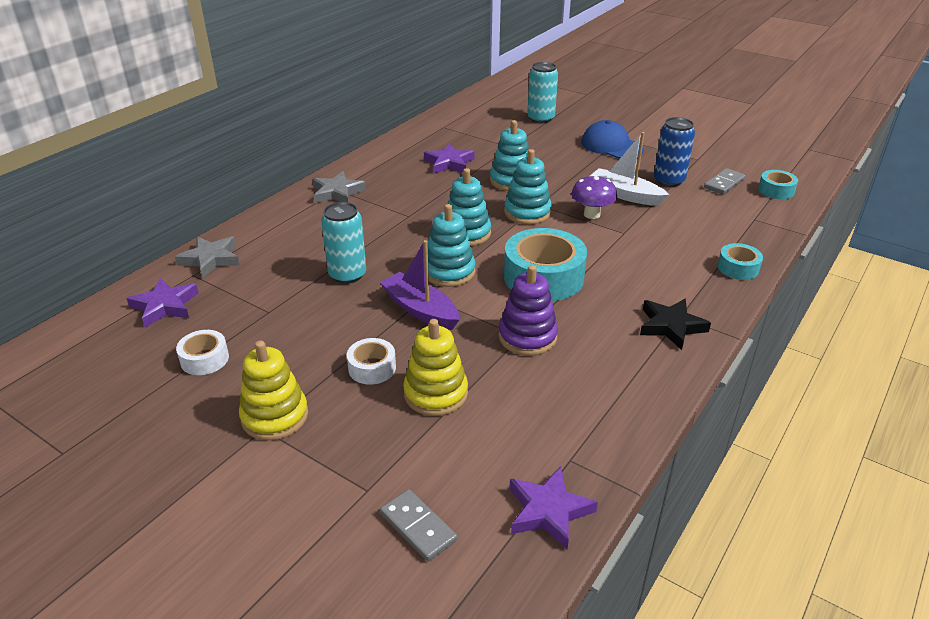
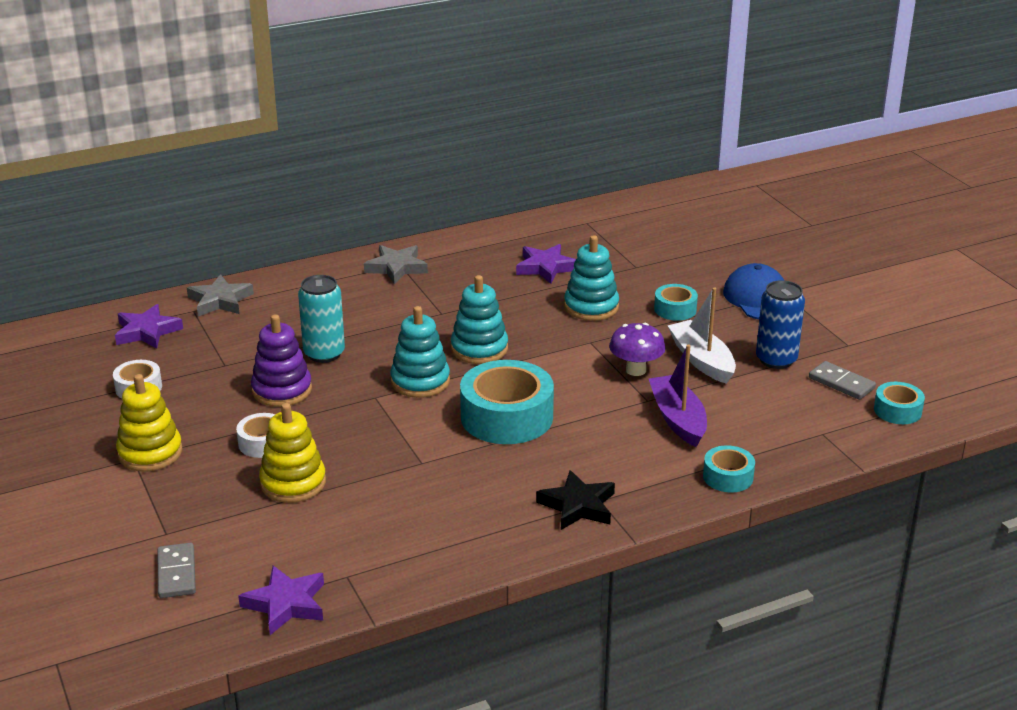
camera: 30 degrees right, 5 degrees down
(420, 310) = (356, 408): purple boat -> purple boat (678, 419)
(527, 212) = (567, 347): turquoise stacking toy -> none
(527, 337) = (426, 465): purple stacking toy -> purple stacking toy (282, 390)
(540, 118) = (713, 242): turquoise can -> none
(568, 167) = (675, 309): none -> turquoise tape
(724, 183) = (841, 383): grey domino -> grey domino turned 60 degrees clockwise

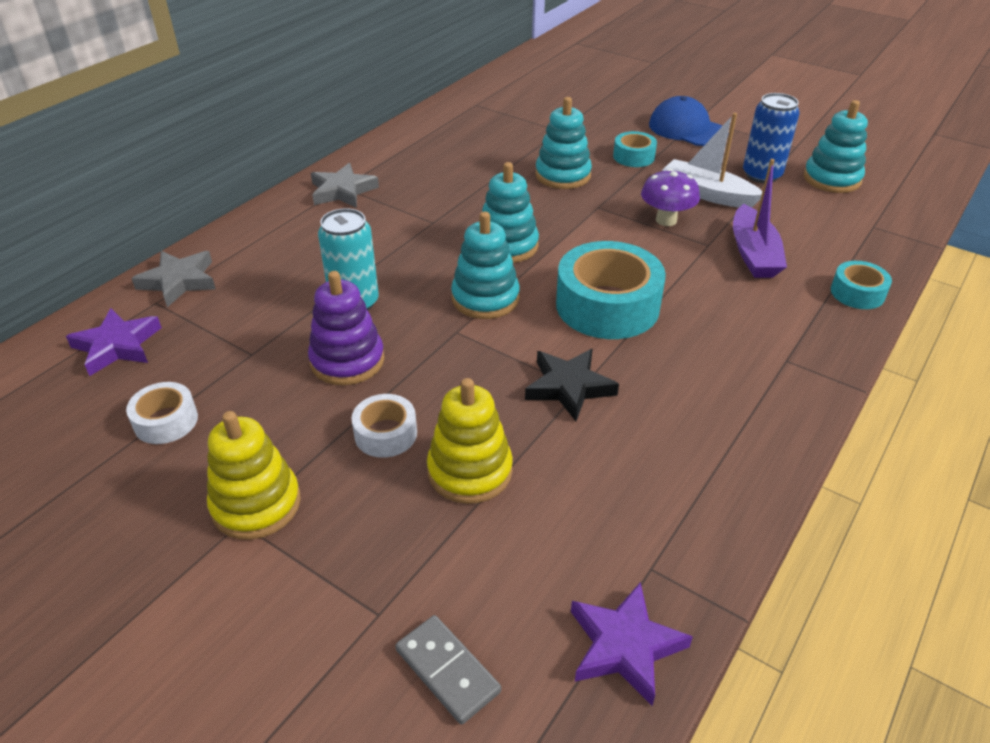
camera: 30 degrees left, 10 degrees up
(545, 267) = (484, 152): purple star -> none
(578, 506) = (775, 374): black star -> black star (569, 387)
(678, 419) = (753, 254): purple boat -> purple boat turned 135 degrees counterclockwise
(841, 383) = (832, 179): grey domino -> turquoise stacking toy
(897, 410) = (898, 188): turquoise tape -> none

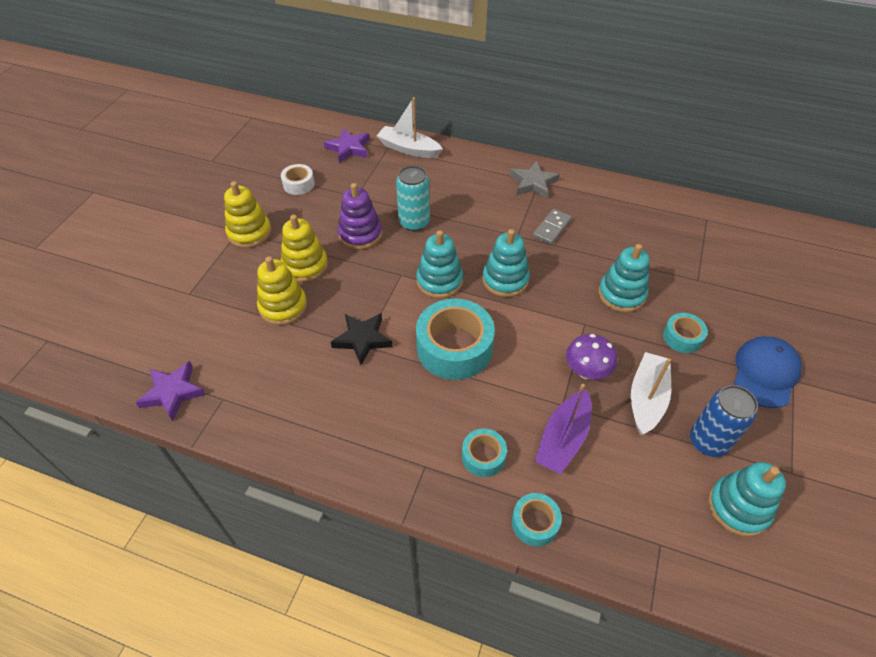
camera: 75 degrees right, 10 degrees up
(179, 281) = (408, 149): grey star -> white boat
(385, 434) = (305, 265): white tape -> yellow stacking toy
(447, 671) = (159, 325): grey domino -> grey domino (551, 228)
(753, 254) = (563, 439): purple boat -> purple boat turned 45 degrees counterclockwise
(774, 312) = (483, 456): none -> turquoise tape

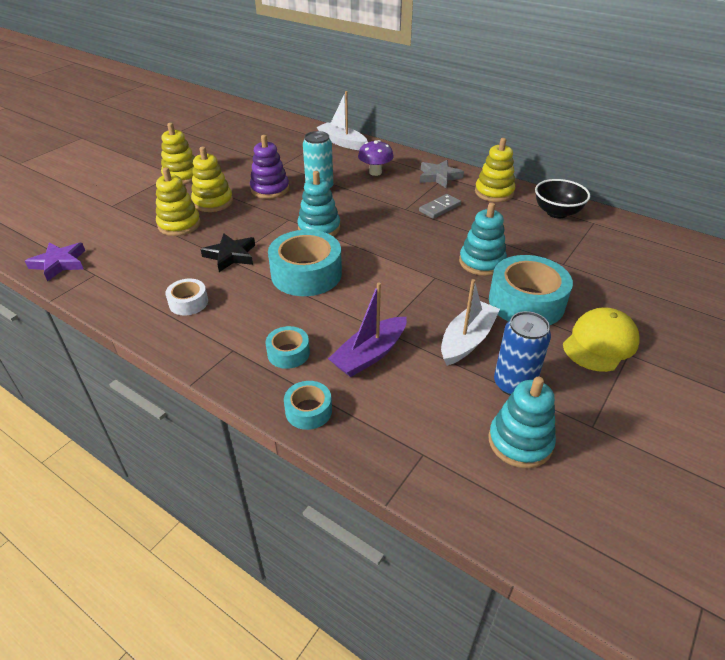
camera: 15 degrees right, 10 degrees down
(298, 184) = (239, 152): white tape -> white tape (188, 302)
(349, 148) = (292, 136): purple star -> none
(505, 280) = (378, 236): turquoise stacking toy -> none
(586, 371) = (418, 311): purple mushroom -> purple mushroom (375, 172)
(597, 195) = (494, 192): none -> yellow stacking toy
(668, 212) = (557, 212): none -> black bowl
(682, 337) = (526, 302): turquoise tape -> turquoise tape, size x1.96
(765, 373) = (600, 343): blue cap -> yellow cap

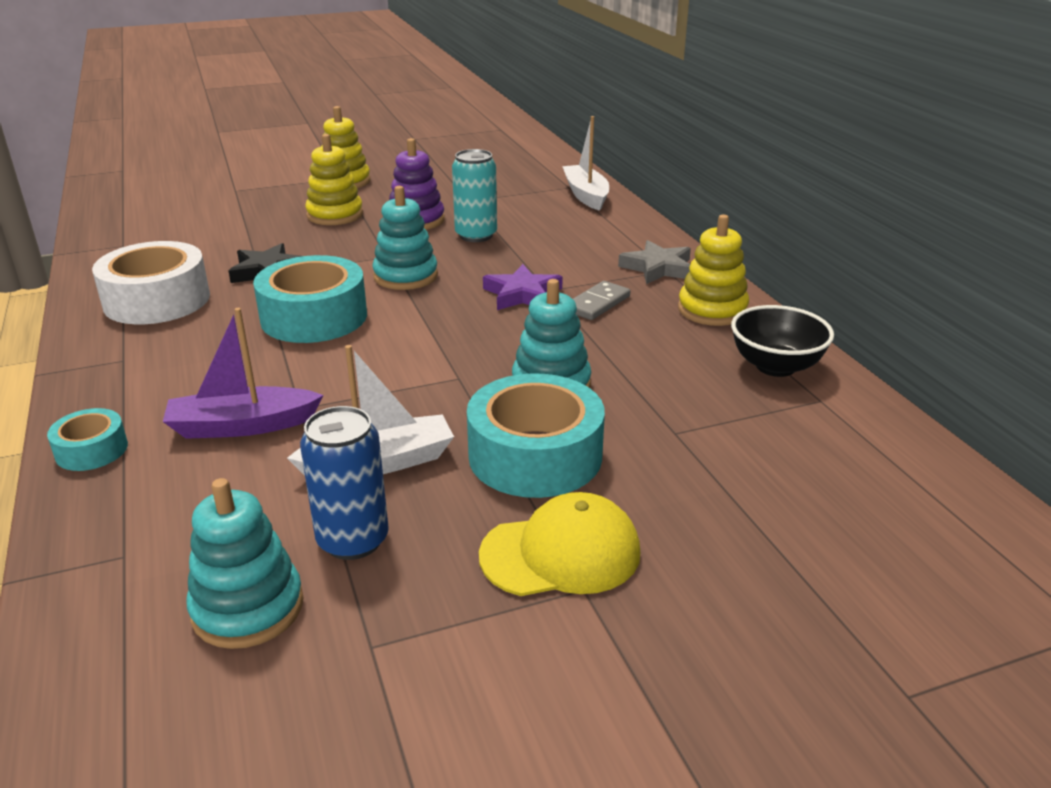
camera: 35 degrees right, 10 degrees down
(59, 263) = (110, 226): purple star -> purple star (522, 294)
(179, 224) = (267, 226): yellow stacking toy -> none
(188, 302) = (157, 300): white tape -> white tape, size x1.96
(288, 353) = (166, 386): turquoise tape -> none
(375, 172) = (575, 238): purple mushroom -> none
(439, 208) = (597, 303): grey domino -> grey domino turned 45 degrees counterclockwise

